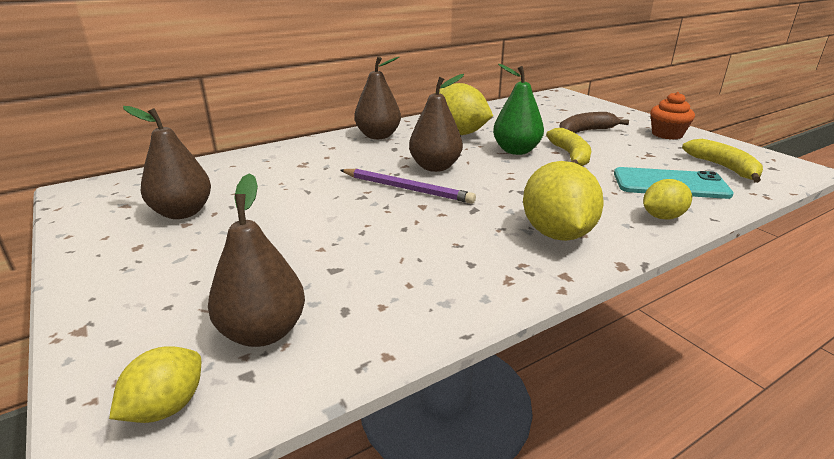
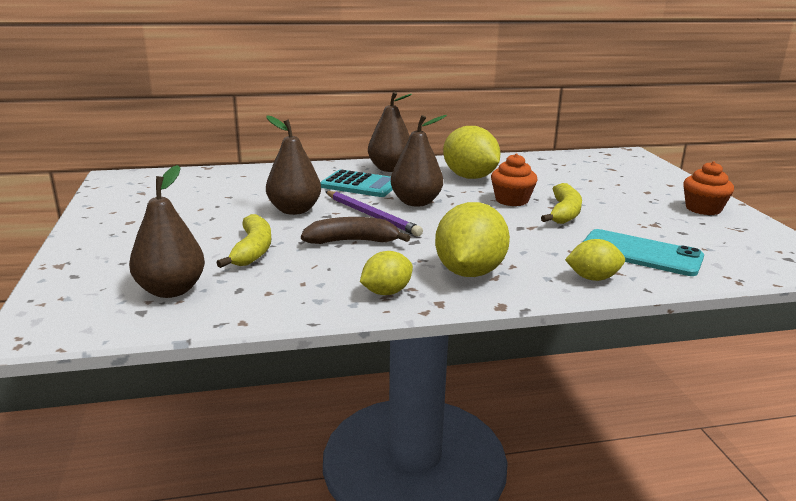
camera: 20 degrees right, 5 degrees down
(166, 407) = (80, 316): yellow lemon -> yellow lemon (386, 292)
(182, 212) = (178, 204): brown pear -> brown pear (294, 210)
(365, 157) = (360, 185): none -> turquoise calculator
(516, 151) = (512, 200): green pear -> orange cupcake
(585, 131) = (609, 193): brown banana -> brown banana (352, 241)
(724, 168) = (726, 249): yellow banana -> yellow banana (253, 250)

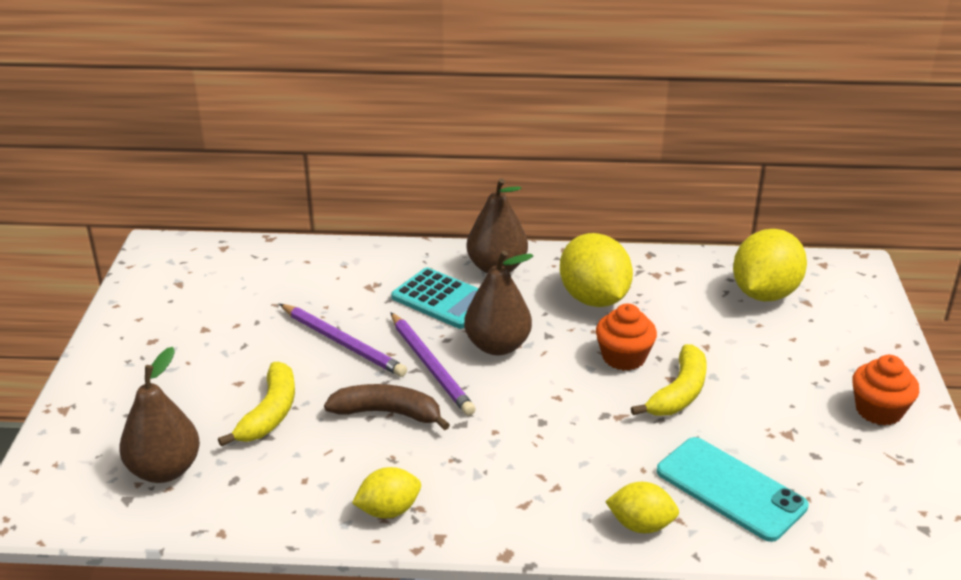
camera: 15 degrees right, 10 degrees up
(294, 210) = (343, 343): brown pear -> purple pencil
(469, 272) = (498, 491): yellow lemon -> yellow lemon (764, 293)

